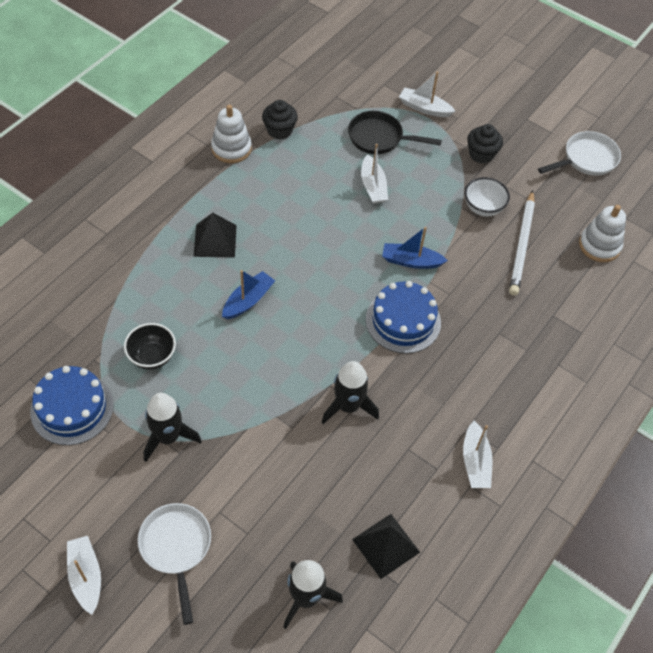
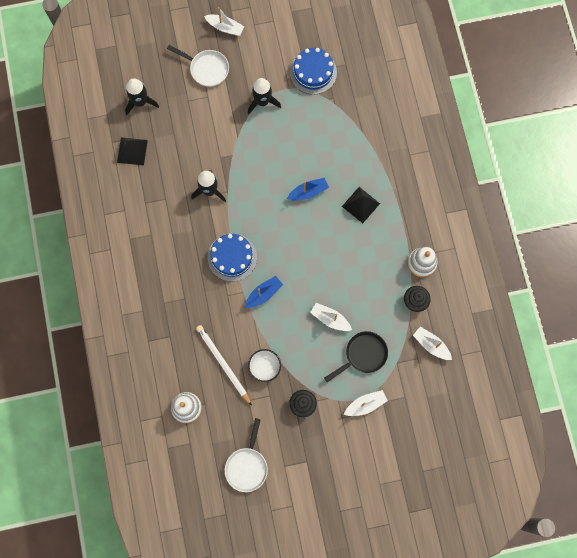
camera: 135 degrees right, 20 degrees up
(152, 356) = (312, 124): black bowl -> none
(248, 300) = (308, 192): blue boat -> blue boat turned 105 degrees counterclockwise
(475, 462) = (132, 223): white boat -> white boat (431, 345)

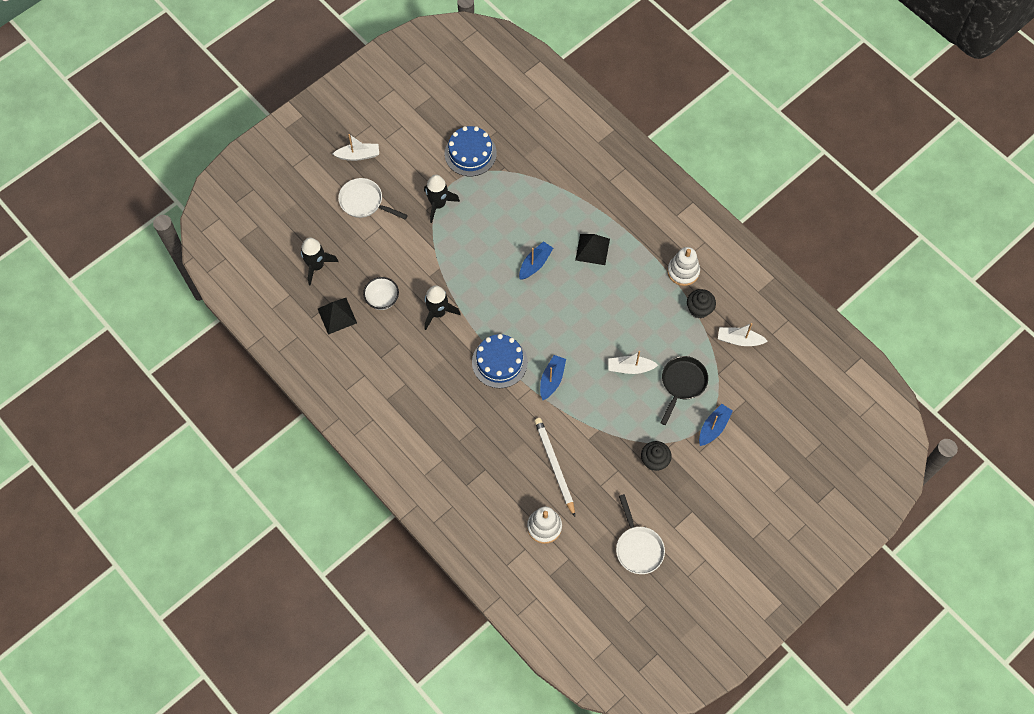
camera: 30 degrees left, 10 degrees down
(207, 69) = (364, 202): white pan -> white pan turned 150 degrees counterclockwise
(223, 364) = (554, 466): white pencil -> white pencil turned 45 degrees clockwise
(265, 367) = (596, 446): white bowl -> white bowl (382, 299)
(365, 404) = (713, 427): white boat -> blue boat

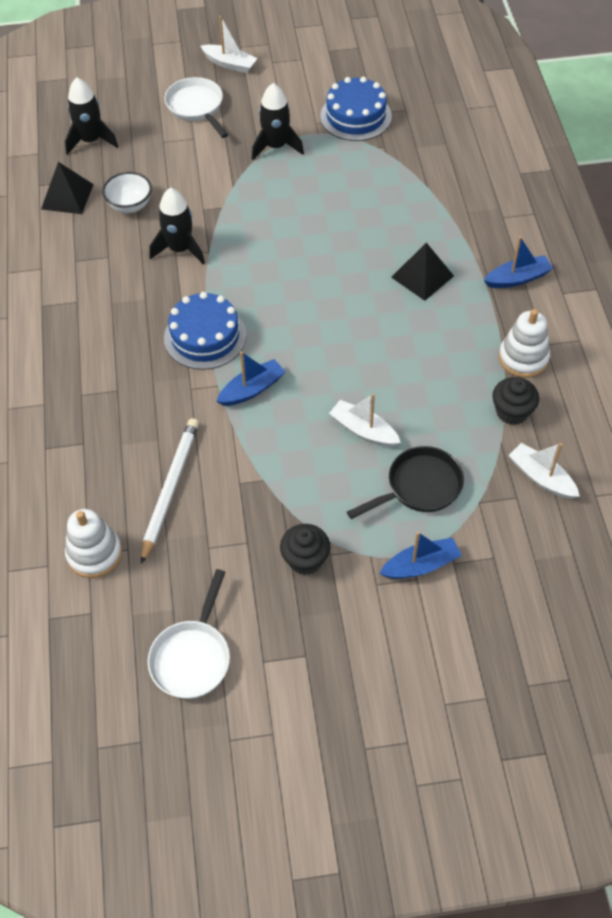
camera: 35 degrees right, 10 degrees down
(535, 264) = (338, 257): blue boat -> blue boat (517, 278)

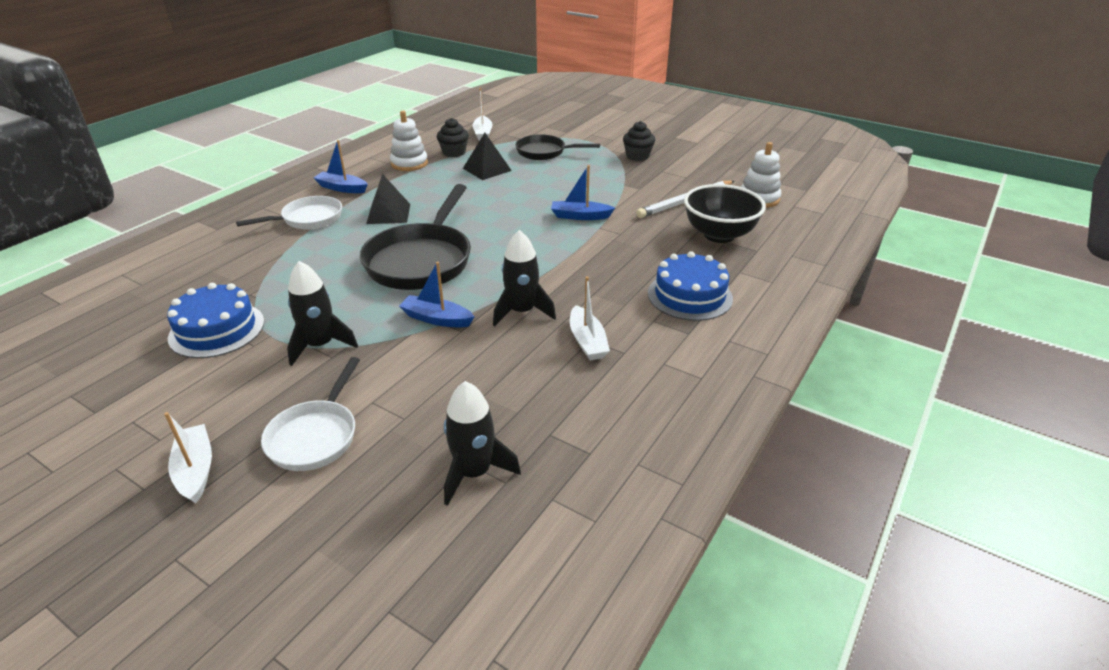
camera: 140 degrees left, 20 degrees down
(67, 196) = (571, 419): black pyramid -> black pyramid (487, 169)
(95, 449) = (719, 235): none -> black bowl
(130, 206) = (519, 371): white bowl -> none
(192, 657) = (733, 154): white pan -> white pan (308, 219)
(205, 336) = (576, 252): blue cake -> blue cake (689, 295)
(316, 246) = (421, 260): none -> black pan
(363, 430) = (540, 177): white boat -> white boat (587, 341)
(421, 565) = (583, 136): blue boat -> blue boat (436, 319)

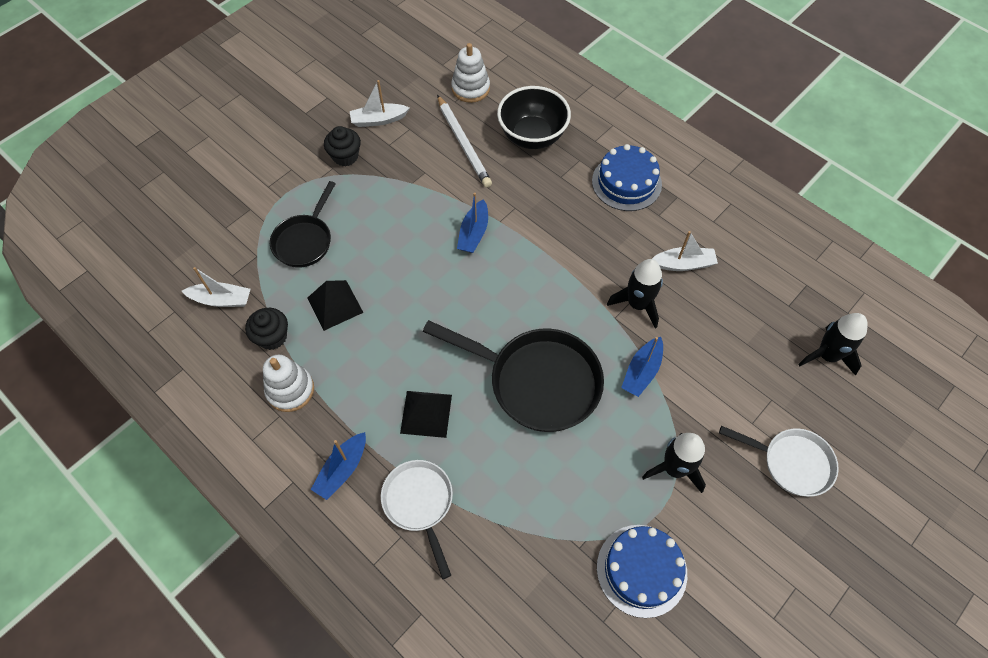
camera: 80 degrees left, 25 degrees up
(195, 470) = (829, 549): white boat -> white boat (378, 120)

